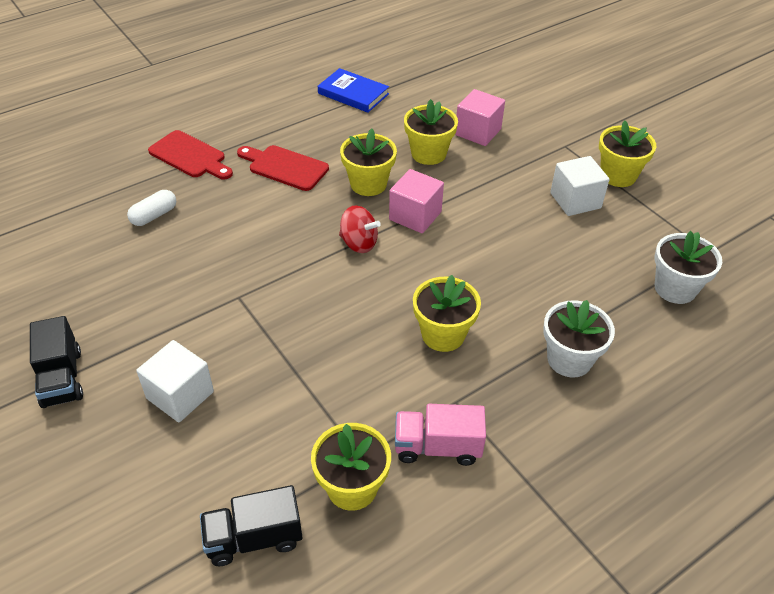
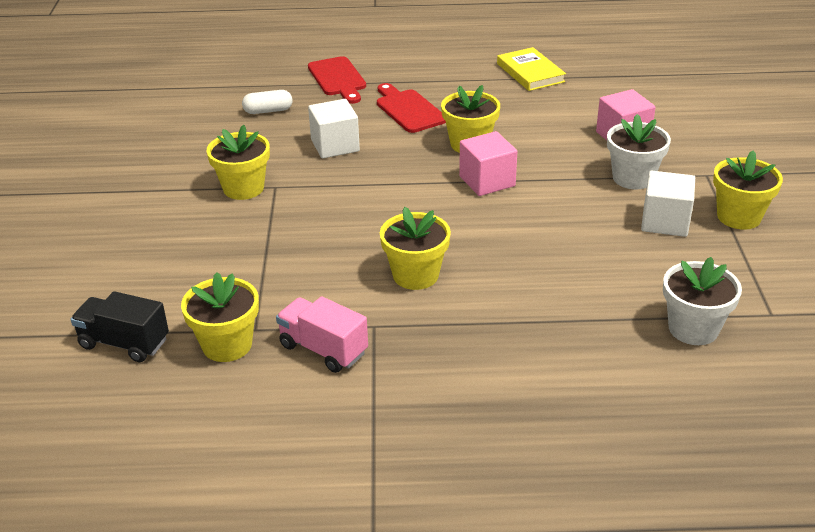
camera: 35 degrees right, 10 degrees down
(62, 378) = (100, 191): black truck -> none
(180, 395) = (166, 233): white cube -> white cube (335, 145)
(353, 94) = (530, 73): blue book -> yellow book
(359, 243) = (413, 184): red spinning top -> none
(428, 154) = (553, 139): yellow flower pot -> yellow flower pot (243, 188)
(569, 359) = (513, 339): white flower pot -> white flower pot (633, 178)

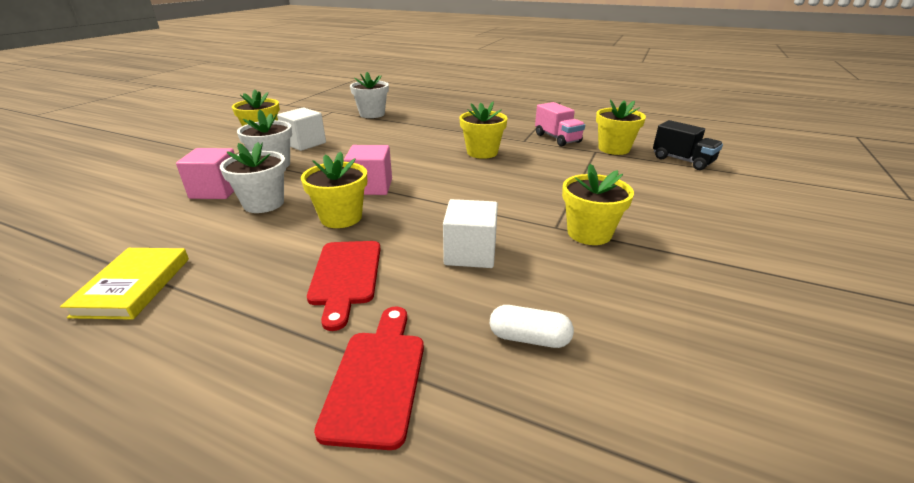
camera: 155 degrees left, 5 degrees down
(556, 137) = (264, 203): none -> white flower pot

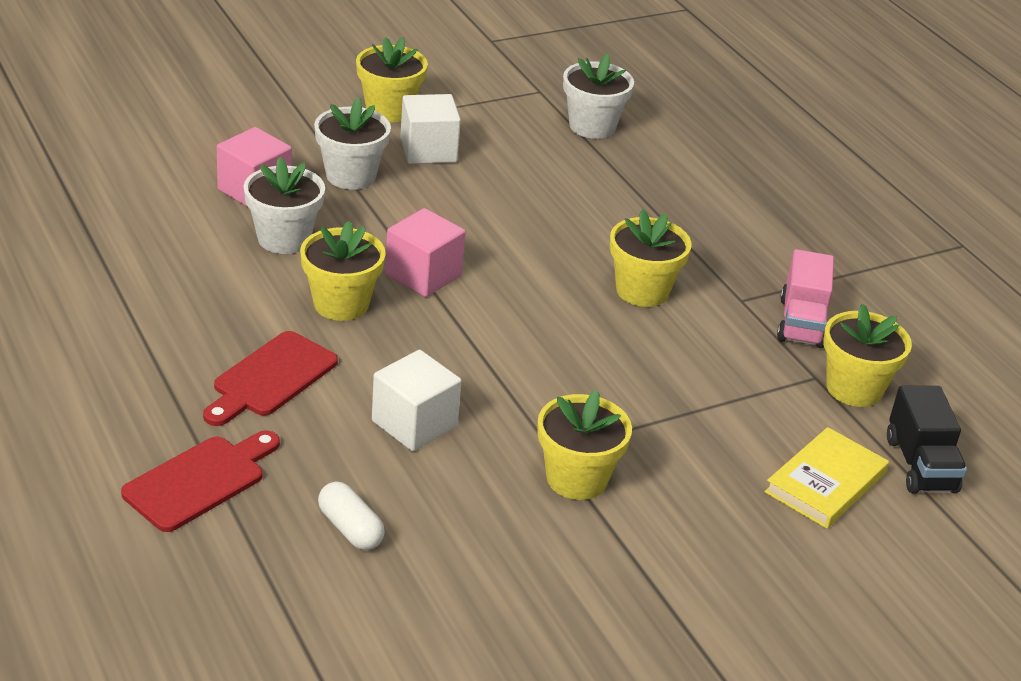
camera: 35 degrees right, 5 degrees up
(133, 286) = (96, 285): yellow book -> yellow book (825, 483)

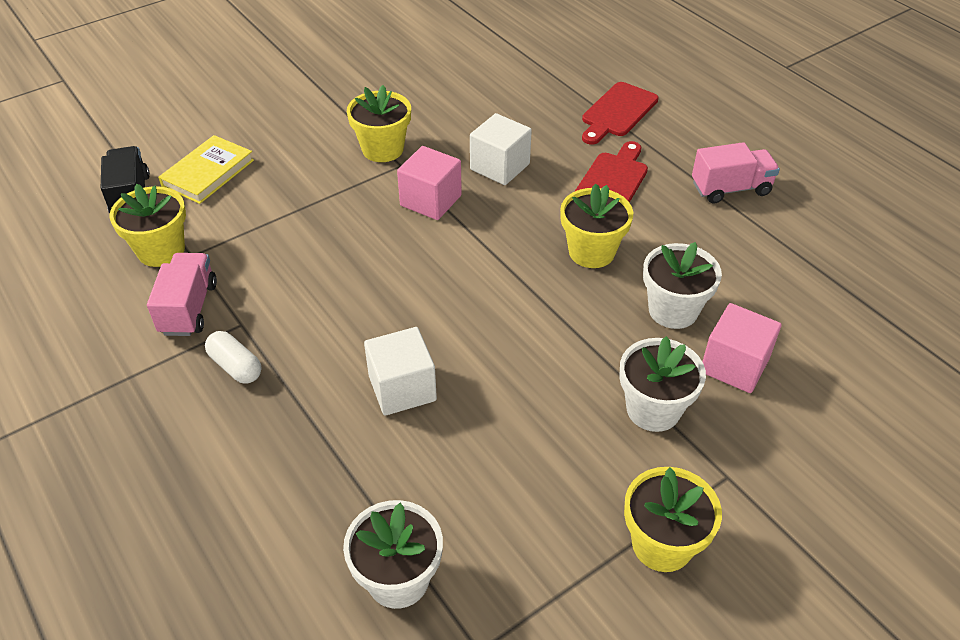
camera: 175 degrees right, 10 degrees up
(121, 343) = (730, 189): none -> pink truck
(350, 529) = (517, 101): white capsule -> white capsule (236, 366)
(423, 275) = (535, 294): pink cube -> pink cube (430, 200)
(428, 150) = (588, 474): white cube -> white cube (402, 388)
(642, 290) = (335, 316): yellow flower pot -> none

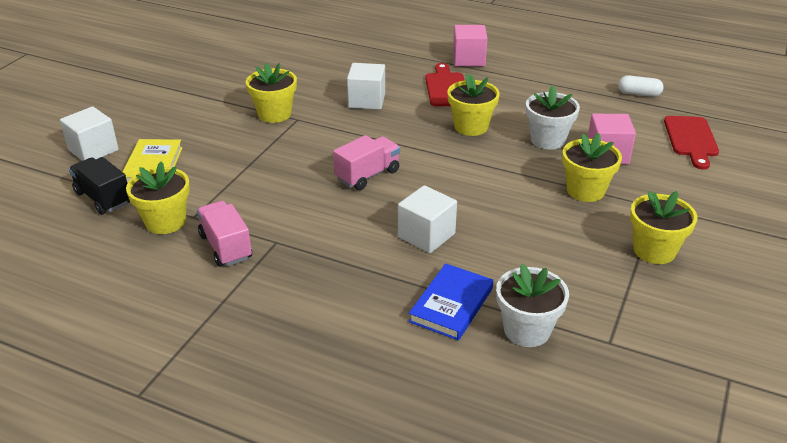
camera: 30 degrees left, 10 degrees down
(171, 131) = (93, 150): none -> white cube
(236, 366) = (298, 266): white capsule -> white capsule (639, 94)
(346, 499) = (451, 305): none -> blue book
(430, 200) = (339, 132): pink cube -> pink cube (468, 59)
(617, 112) = (413, 52): red cutting board -> red cutting board (691, 139)
(653, 409) = (585, 190): white flower pot -> yellow flower pot
(730, 189) = (520, 71): pink truck -> pink truck (367, 175)

